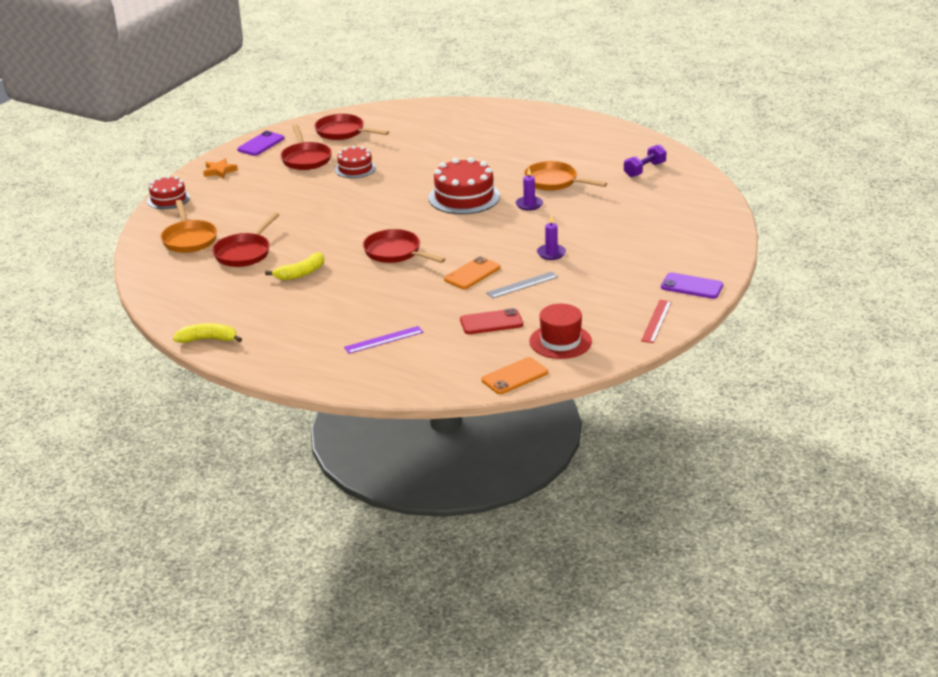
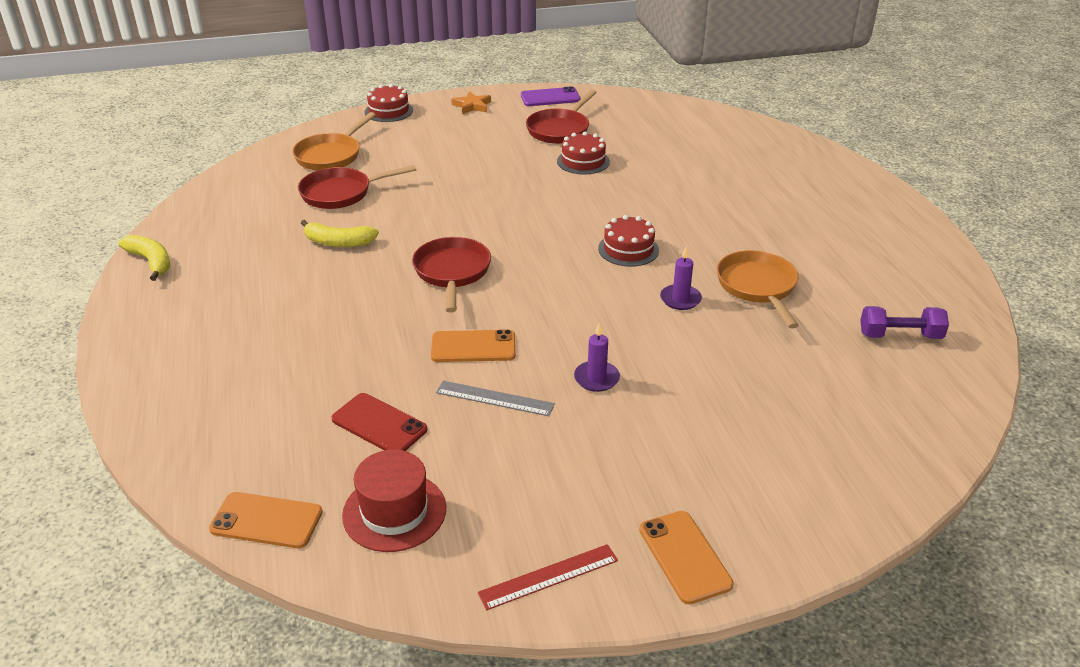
camera: 45 degrees right, 5 degrees up
(343, 132) = (639, 120): red pan -> none
(384, 340) = (257, 367): purple ruler -> none
(464, 197) = (628, 249): red cake -> red cake, size x0.60
(691, 286) = (684, 556): purple phone -> orange phone

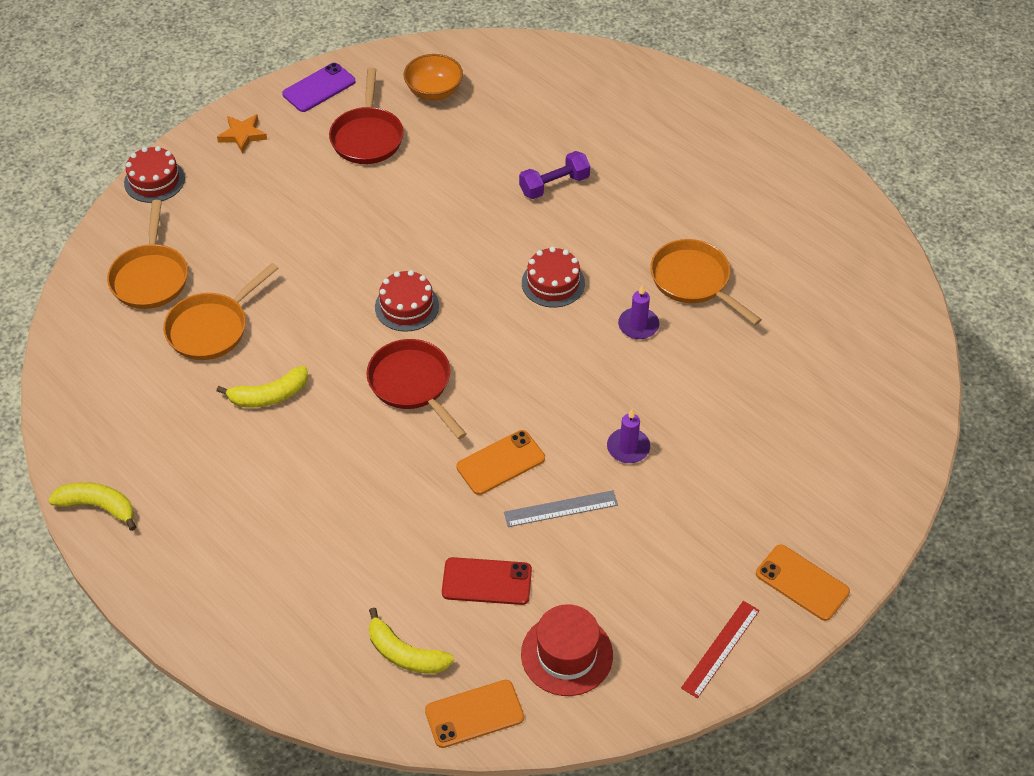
camera: 30 degrees left, 15 degrees up
(258, 447) = (405, 654): none -> yellow banana
(341, 193) = (211, 328): red pan -> orange pan
(583, 161) = (426, 177): red cake -> red cake (407, 306)
(634, 120) = (434, 91): none -> orange bowl
(900, 335) = (836, 287): purple dumbbell -> purple dumbbell (554, 185)

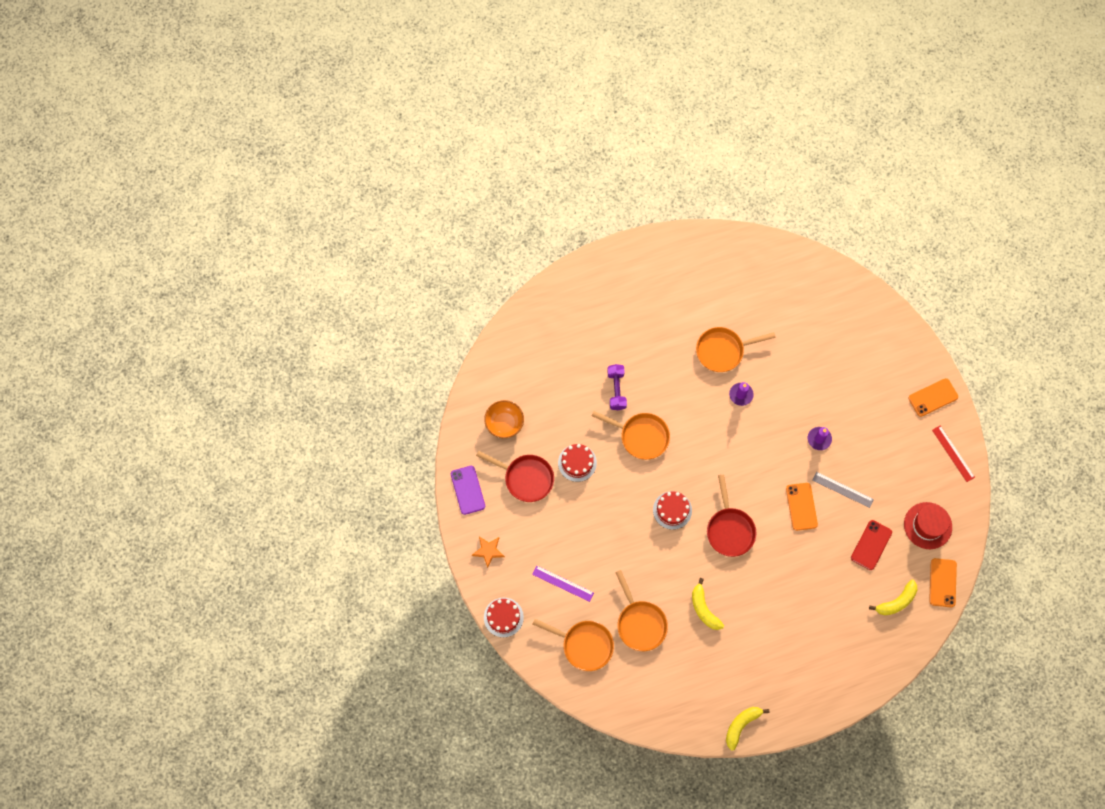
camera: 65 degrees left, 20 degrees up
(232, 224) = (563, 583): none -> purple ruler
(269, 395) = (704, 609): yellow banana -> yellow banana turned 150 degrees clockwise
(412, 384) = (729, 529): red pan -> red pan turned 90 degrees counterclockwise
(500, 234) = (641, 436): none -> orange pan
(553, 283) = (690, 424): red cake -> red cake (577, 463)
(561, 508) = (842, 489): grey ruler -> grey ruler turned 75 degrees counterclockwise

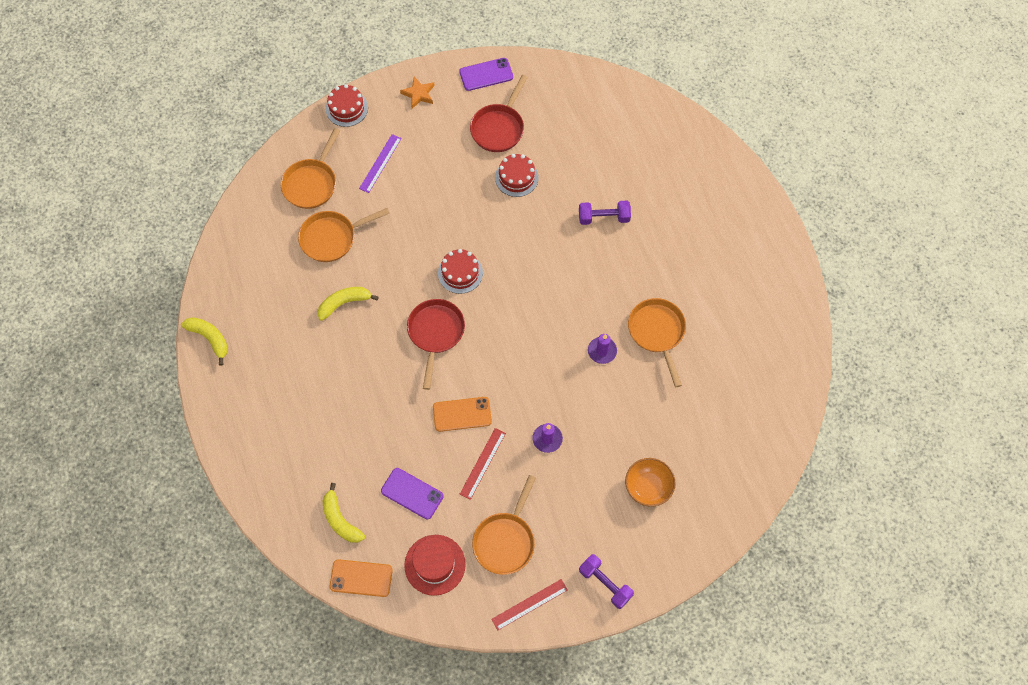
camera: 90 degrees right, 5 degrees down
(504, 423) = (561, 107): orange bowl -> orange bowl (648, 487)
(641, 436) = (548, 242): orange pan -> orange pan (505, 540)
(729, 529) = (435, 333): red pan -> red pan turned 105 degrees clockwise
(842, 489) = (482, 463): grey ruler -> red ruler
(871, 545) = (412, 493): red phone -> purple phone
(933, 397) = (605, 583): orange phone -> purple dumbbell

